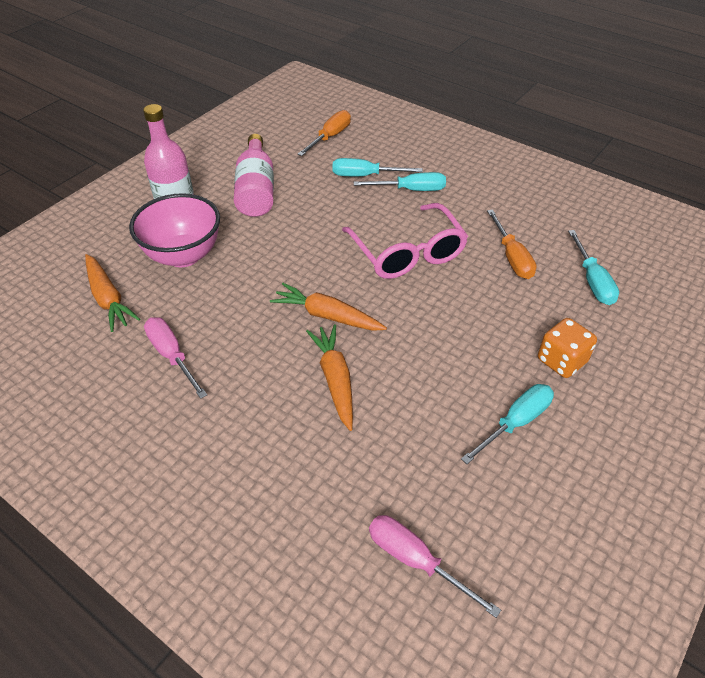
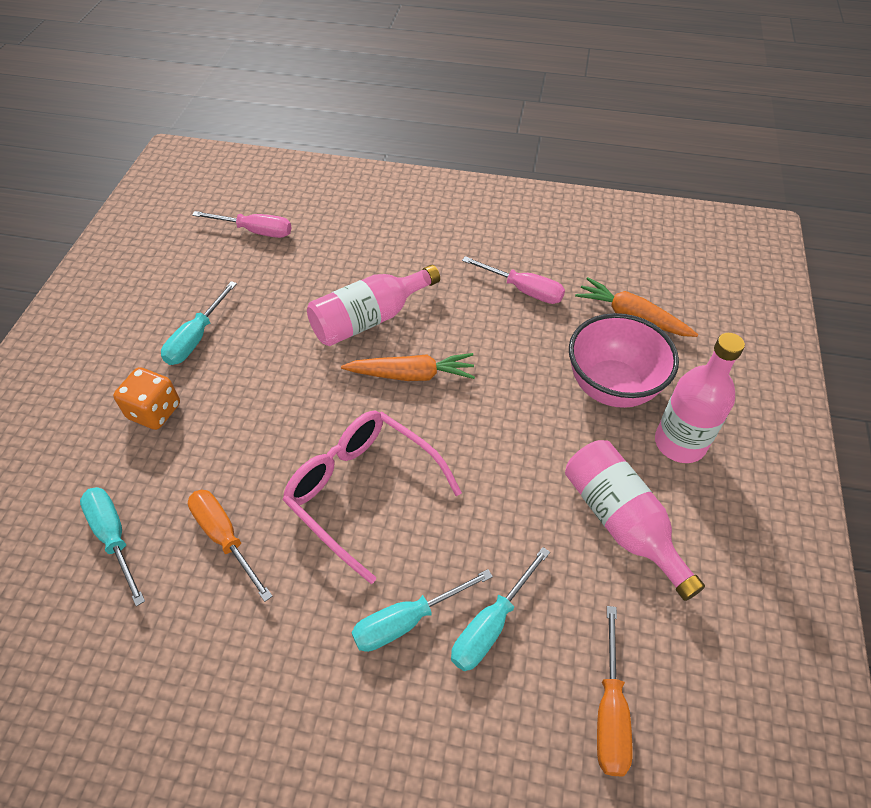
camera: 155 degrees right, 5 degrees up
(335, 380) = (369, 319): orange carrot -> pink bottle
(365, 176) = (491, 625): turquoise screwdriver -> turquoise screwdriver turned 150 degrees clockwise

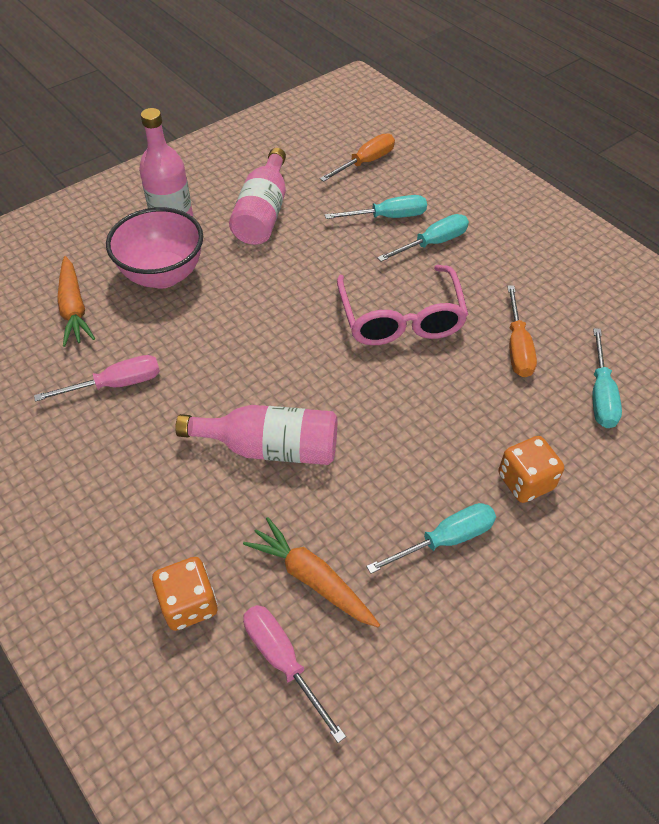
camera: 140 degrees left, 0 degrees up
(332, 223) = (189, 604): none -> orange dice
(407, 621) = (432, 243): turquoise screwdriver -> turquoise screwdriver turned 45 degrees counterclockwise
(411, 375) = (288, 374): orange carrot -> orange carrot (312, 579)
(523, 290) = (116, 384): pink screwdriver -> pink screwdriver turned 90 degrees clockwise

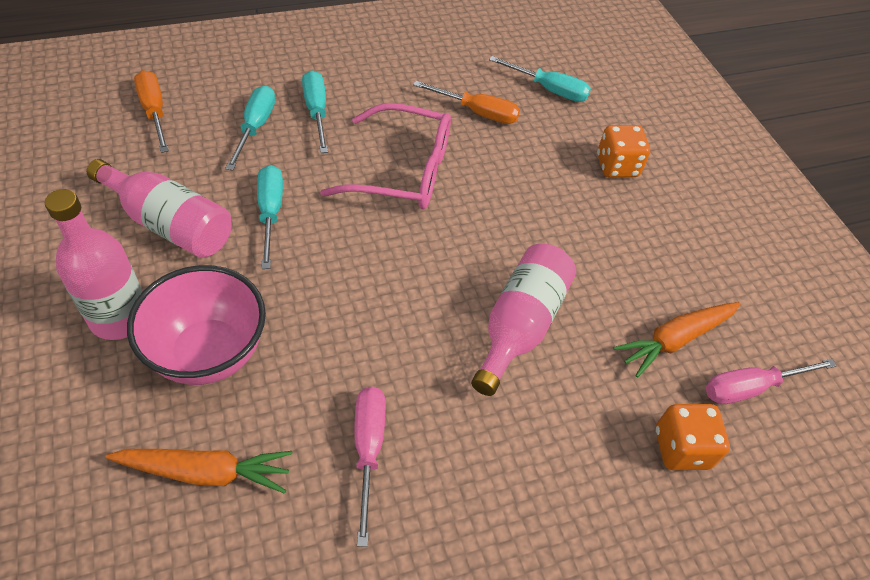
camera: 75 degrees left, 0 degrees up
(445, 540) = (658, 236): turquoise screwdriver -> turquoise screwdriver (270, 213)

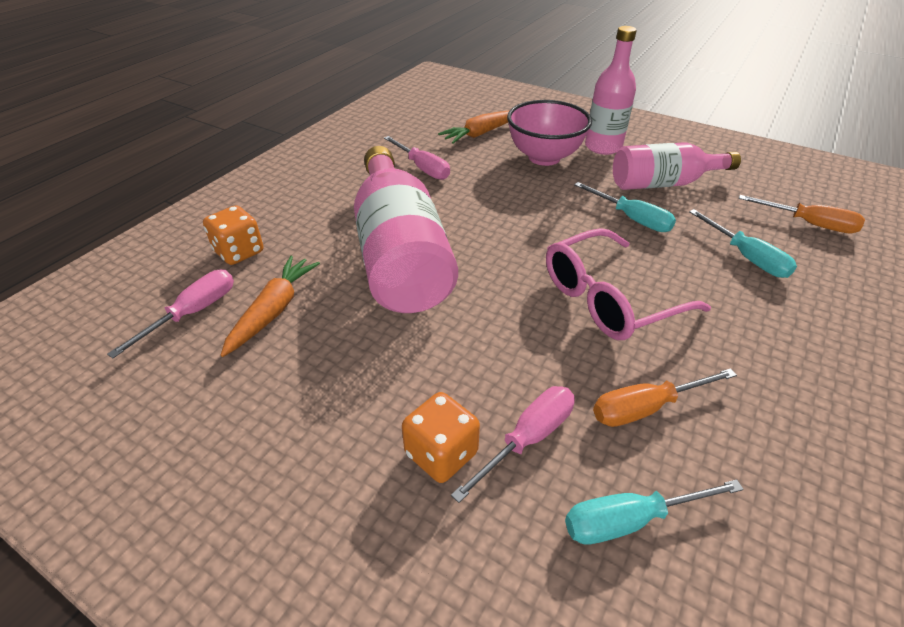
camera: 145 degrees right, 10 degrees down
(316, 112) = (743, 298): turquoise screwdriver -> none
(520, 325) = (400, 254): pink bottle -> pink bottle, size x1.59
(561, 142) = (527, 439): none -> pink screwdriver

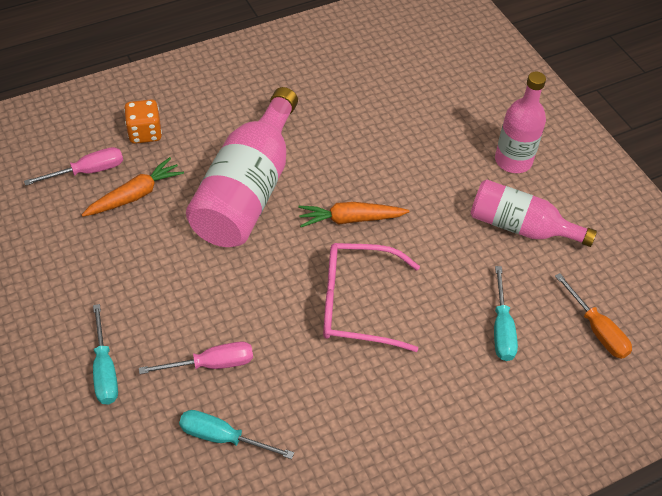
camera: 30 degrees right, 10 degrees up
(423, 168) = (334, 112): pink screwdriver -> none
(441, 453) = (158, 344): orange dice -> none
(481, 133) = (419, 93): orange carrot -> orange carrot (350, 219)
(544, 157) = (447, 148): pink bowl -> none
(631, 218) = (451, 247): turquoise screwdriver -> turquoise screwdriver (105, 369)
(646, 408) = (298, 388): orange screwdriver -> none

